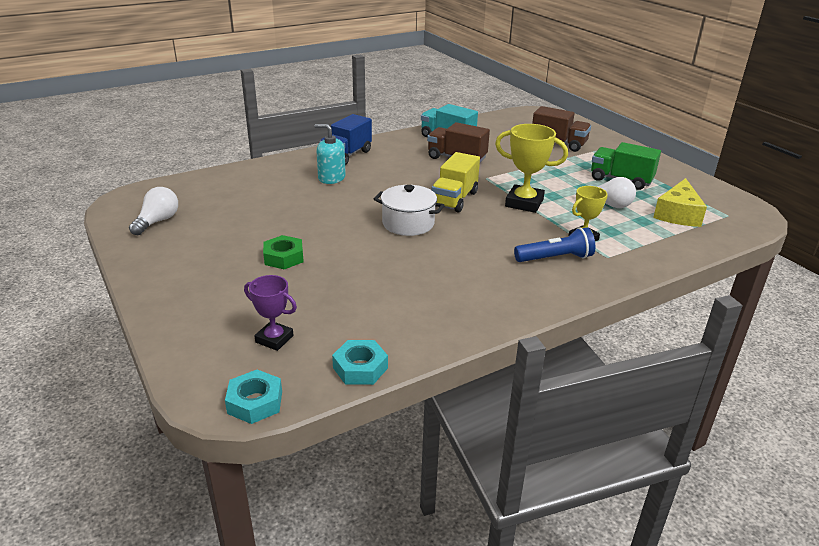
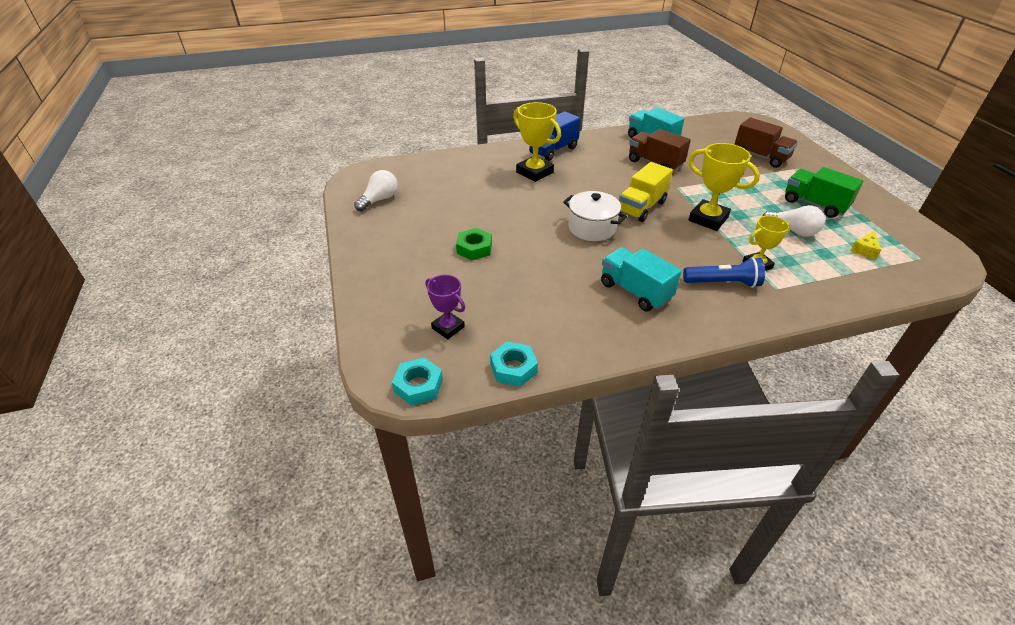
camera: 15 degrees right, 10 degrees up
(331, 178) = (534, 172): turquoise soap dispenser -> yellow trophy
(470, 277) = (635, 291): none -> turquoise truck
(678, 214) = (864, 250): yellow cheese -> yellow cheese, size x0.52

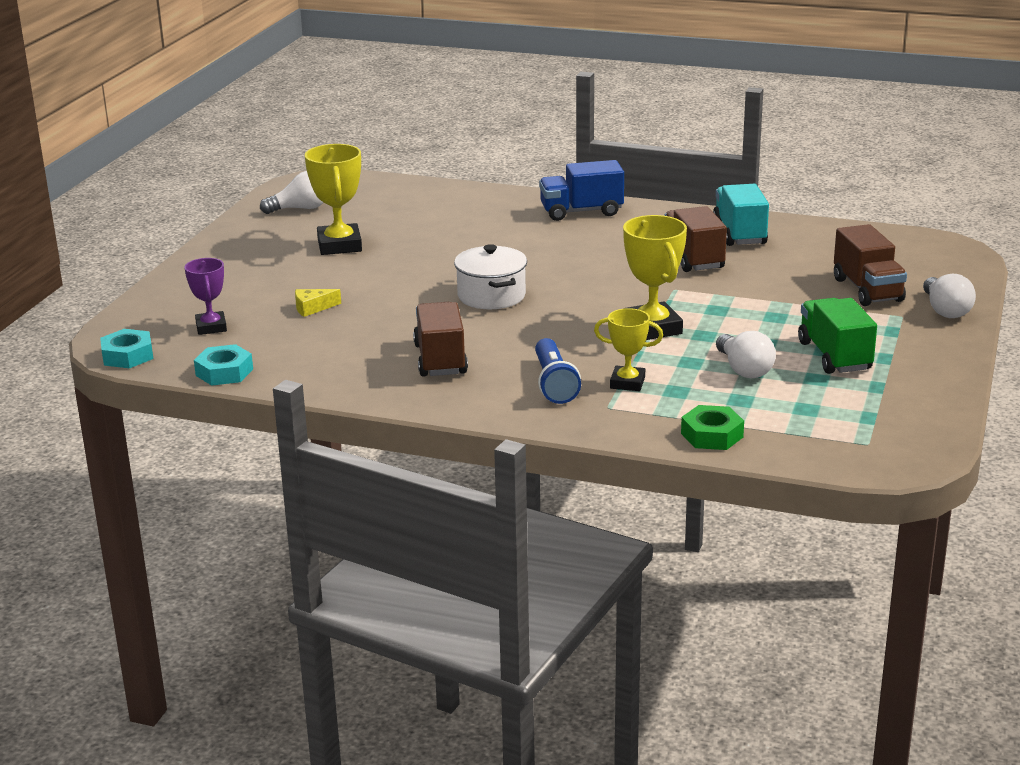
camera: 35 degrees right, 15 degrees down
(474, 248) = (332, 276): green nut -> green nut (712, 435)
(534, 172) = (517, 228): yellow trophy -> yellow trophy (339, 245)
(635, 291) = (440, 359): turquoise truck -> brown truck
(641, 207) = (588, 295): yellow truck -> none
(723, 283) = (554, 383): blue flashlight -> blue flashlight turned 45 degrees clockwise
(809, 158) = (945, 310): none -> white light bulb
(864, 250) = (804, 414): yellow cheese -> yellow cheese (312, 308)

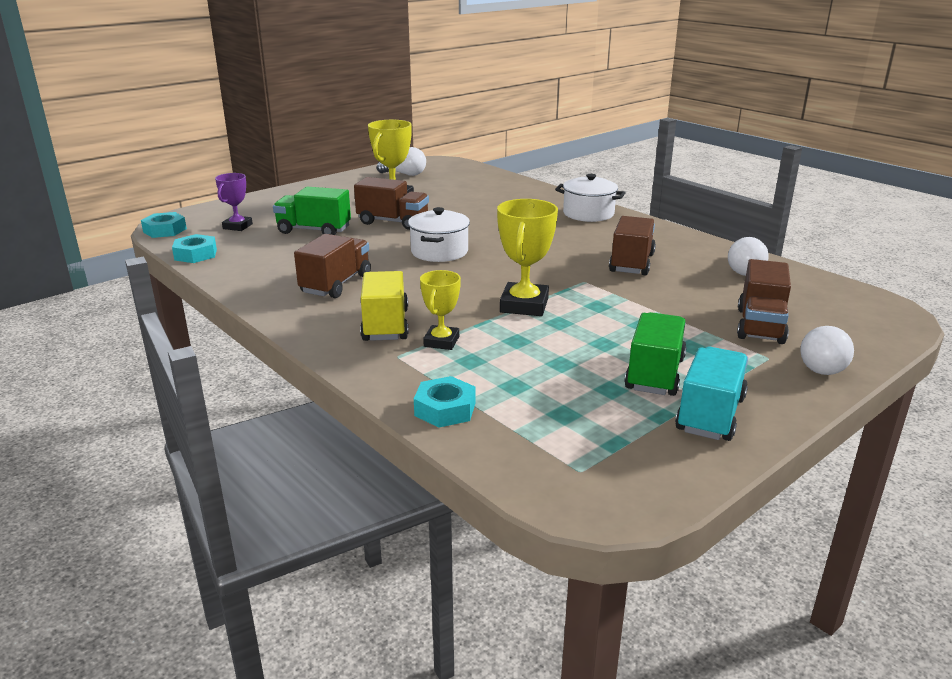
camera: 30 degrees right, 0 degrees up
(312, 308) = (314, 230): yellow cheese -> green truck
(386, 274) = (393, 222): none -> brown truck
(554, 383) = (385, 325): blue flashlight -> yellow truck
(581, 212) = (588, 214): blue truck -> white pot
(627, 383) = (441, 341): yellow trophy -> yellow trophy turned 60 degrees clockwise
(712, 435) = (445, 409): green nut -> turquoise nut
(739, 233) = (696, 255): turquoise truck -> turquoise truck (710, 414)
(744, 369) = (554, 361): white light bulb -> white light bulb (743, 270)

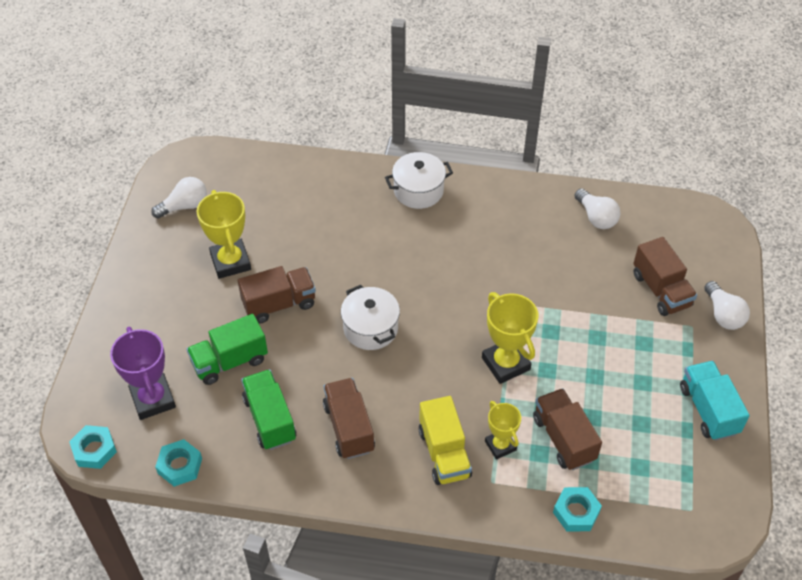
camera: 40 degrees left, 25 degrees up
(237, 226) = (153, 399): purple trophy -> purple trophy, size x1.60
(385, 325) = (444, 453): yellow truck -> yellow truck turned 150 degrees counterclockwise
(631, 263) = (520, 255): brown truck -> brown truck (563, 439)
(654, 374) = (650, 389): green truck -> green truck (270, 419)

